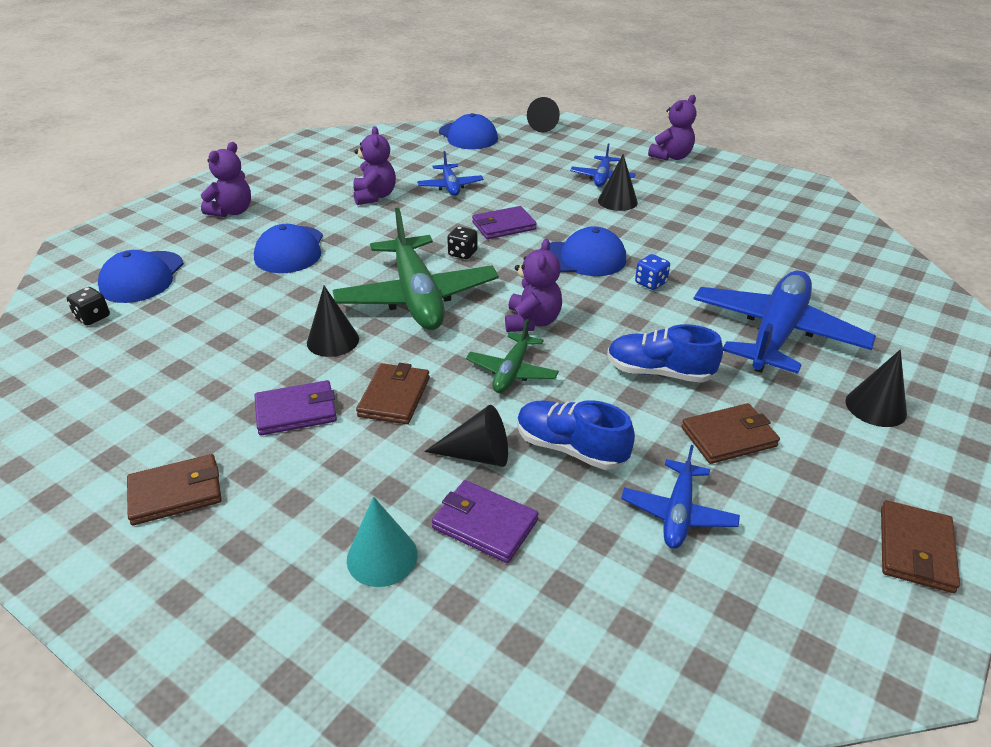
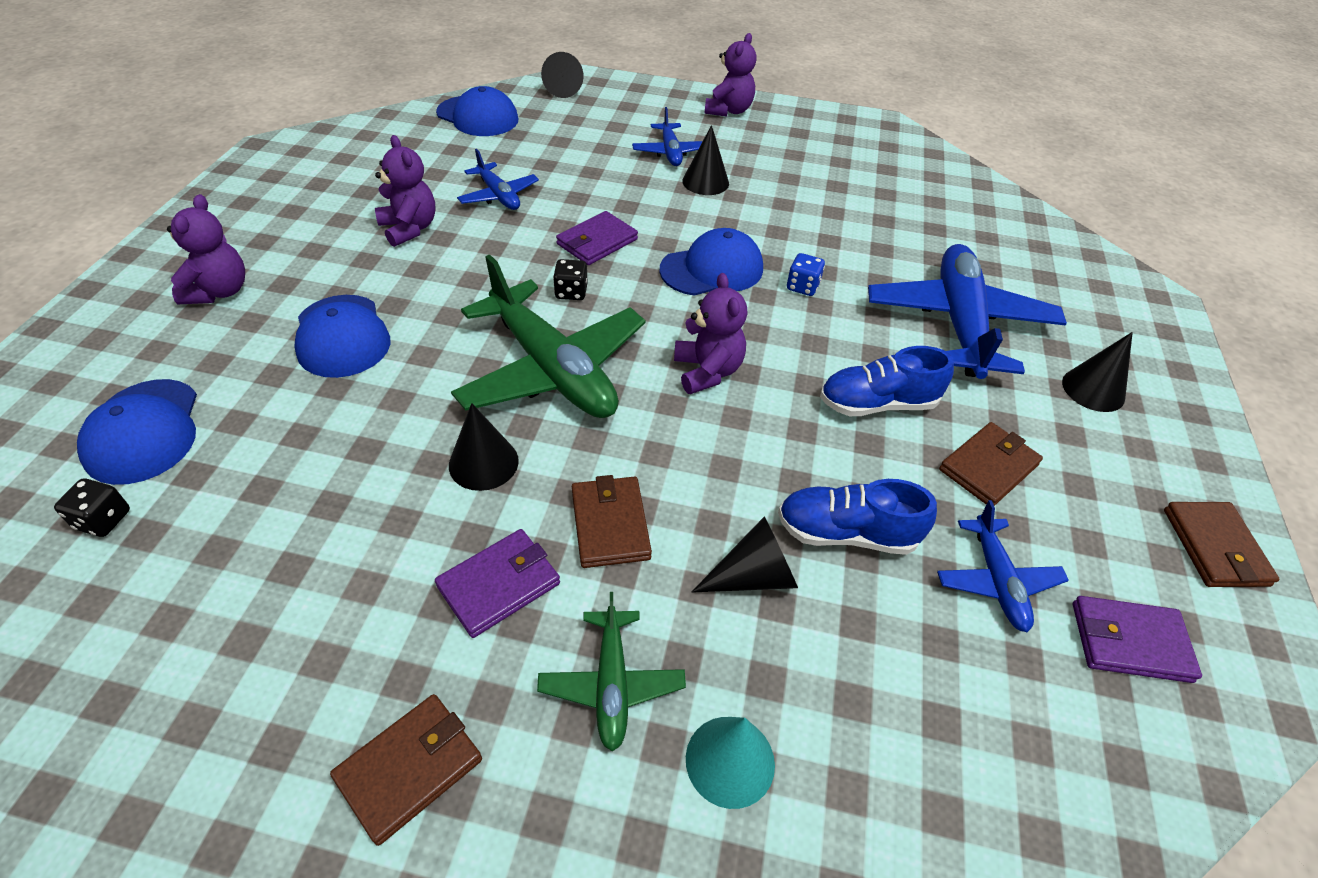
camera: 25 degrees left, 10 degrees up
(484, 524) = (816, 669): purple wallet -> purple wallet (1129, 642)
(512, 371) = (725, 447): green plane -> green plane (611, 684)

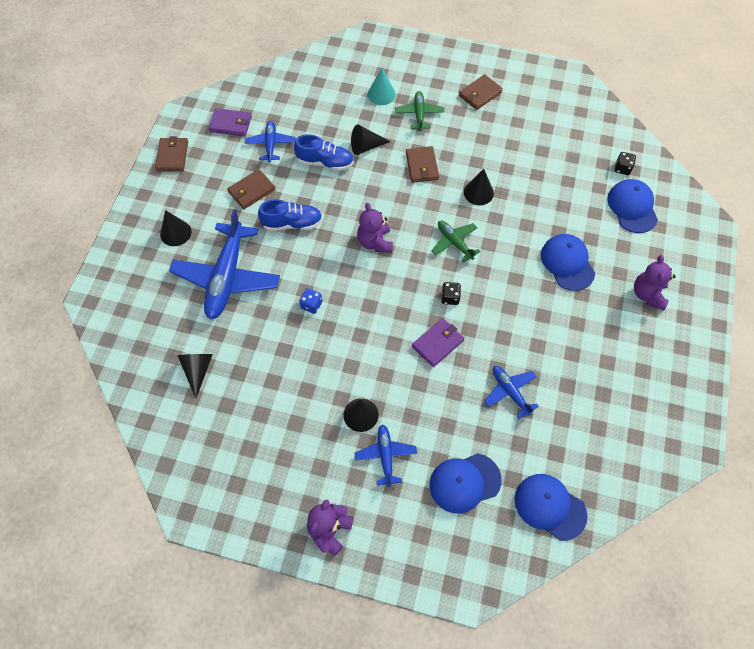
camera: 175 degrees left, 15 degrees up
(409, 229) = (560, 353): purple teddy bear -> none
(499, 585) = (462, 144): purple wallet -> none
(552, 369) = (454, 242): green plane -> green plane, size x0.51
(563, 88) = (483, 566): black cone -> black cone (198, 370)
(712, 269) = (365, 319): blue cap -> blue cap (464, 482)

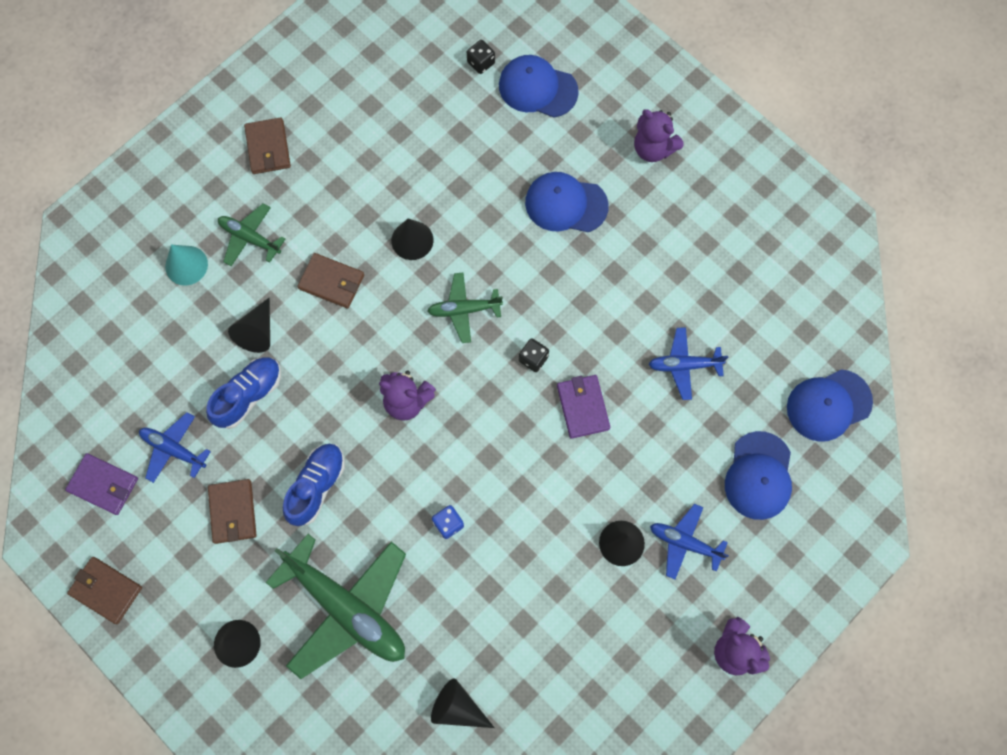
camera: 60 degrees left, 10 degrees up
(227, 277) = (346, 608): blue plane -> green plane
(231, 124) = (103, 485): purple wallet -> purple wallet turned 75 degrees clockwise

